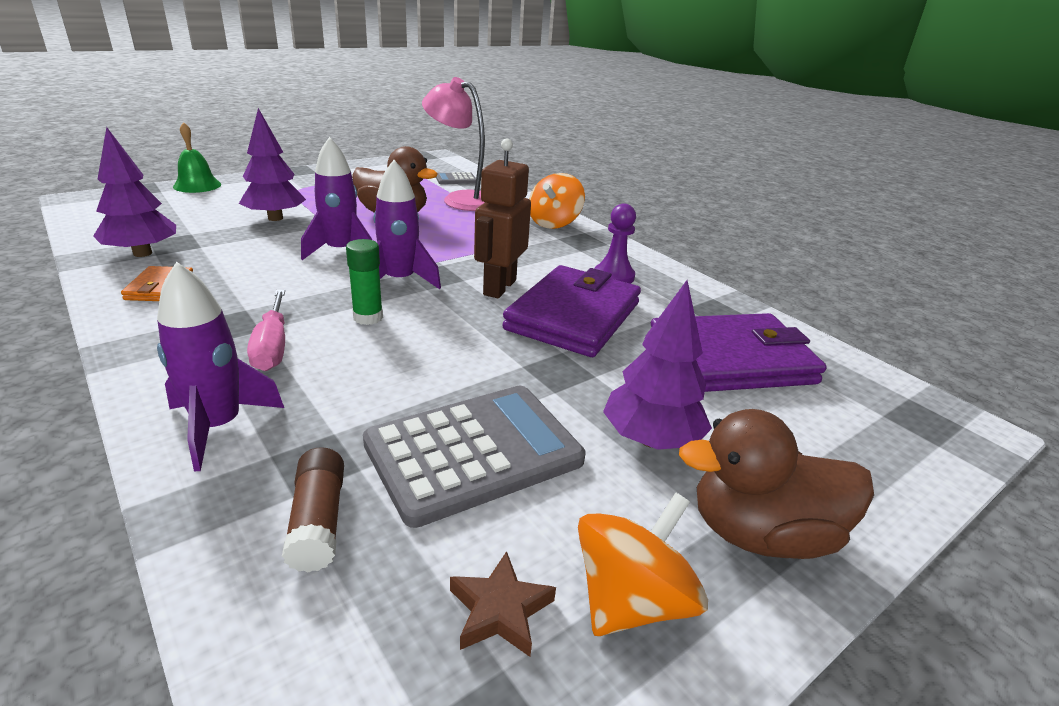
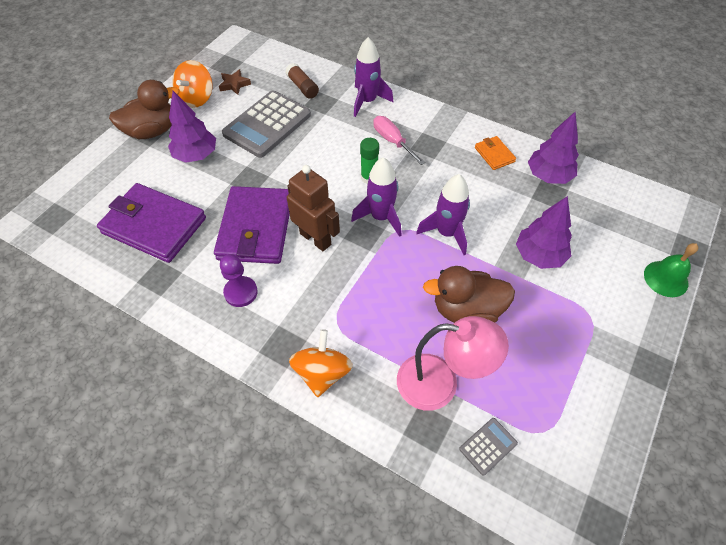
camera: 160 degrees right, 25 degrees up
(499, 287) = (315, 239): brown robot -> brown robot turned 45 degrees counterclockwise
(730, 360) = (154, 225): purple wallet -> purple wallet turned 60 degrees clockwise

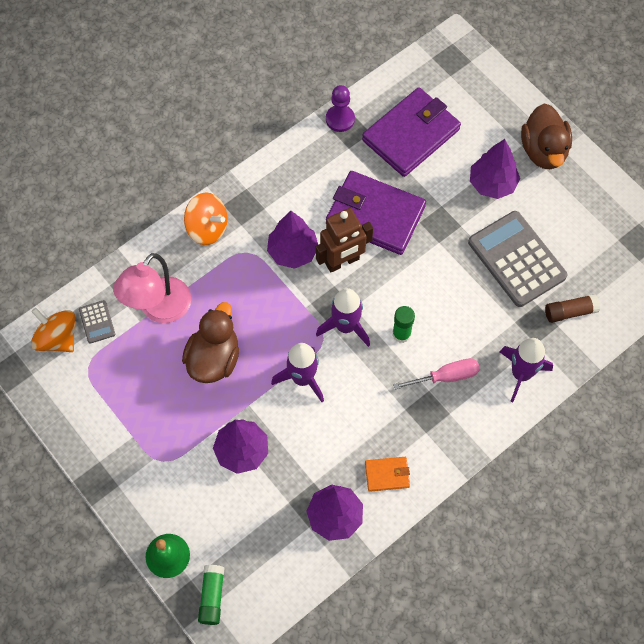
camera: 110 degrees right, 10 degrees up
(197, 98) = (584, 200): orange spinning top -> orange spinning top (57, 338)
(234, 84) = (597, 242): brown star -> none
(241, 292) = (308, 188): purple pawn -> purple pawn (340, 119)
(320, 282) = (292, 252): none -> purple tree
(670, 234) = (212, 596): none -> green glue stick

